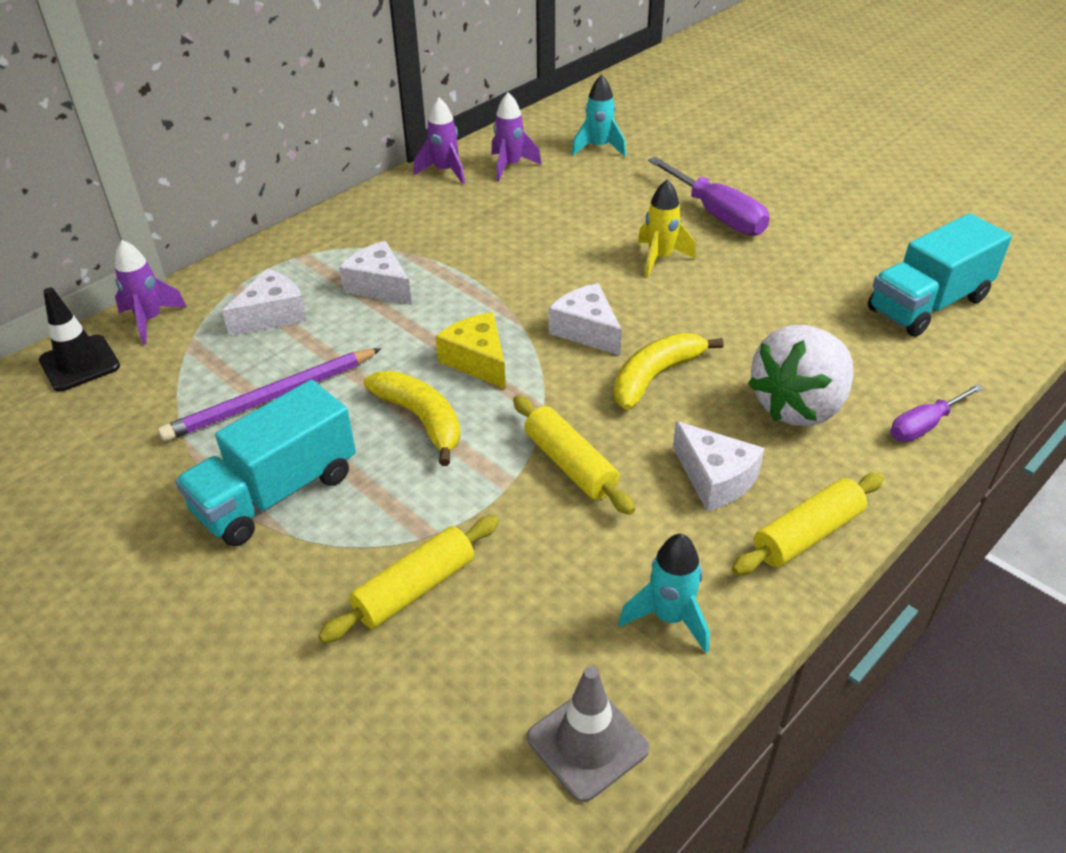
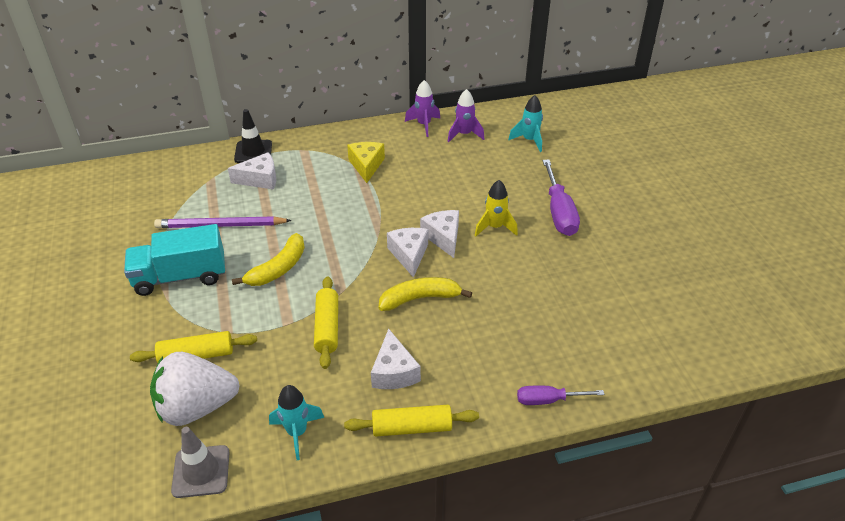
camera: 30 degrees right, 0 degrees up
(80, 363) = (155, 170): black traffic cone -> black traffic cone (253, 152)
(150, 320) = (203, 159): purple rocket -> none
(379, 286) = (326, 183): white cheese -> white cheese (443, 237)
(421, 419) = (278, 268): yellow banana -> yellow banana turned 45 degrees clockwise
(477, 360) = (335, 248): yellow cheese -> yellow cheese (366, 166)
(799, 406) = (484, 353): white strawberry -> white strawberry (197, 407)
(928, 304) = (636, 326): turquoise truck -> none

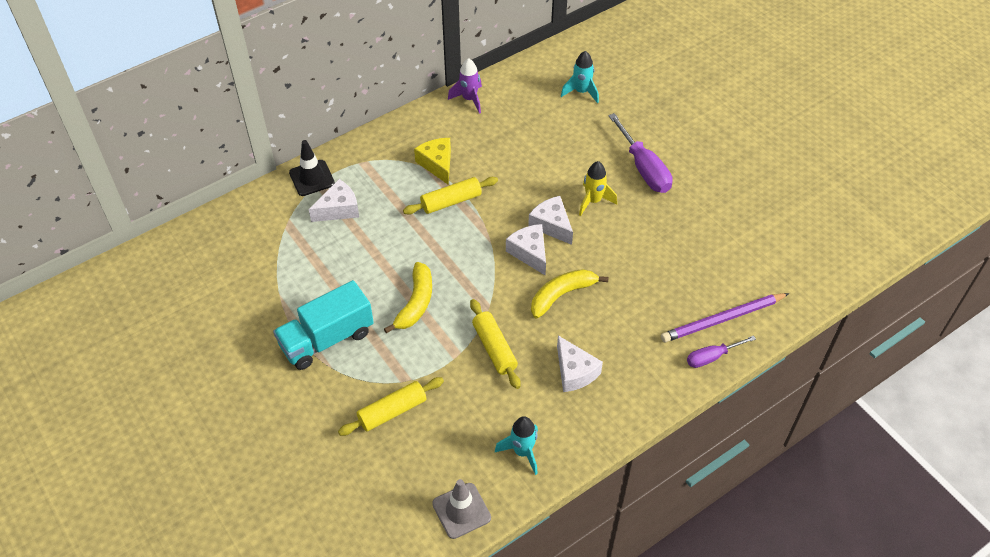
camera: 20 degrees left, 10 degrees up
(197, 407) = (423, 458): white strawberry -> none
(220, 225) = (331, 273): purple pencil -> purple pencil (722, 319)
(412, 428) = (614, 416): yellow rolling pin -> yellow rolling pin (451, 201)
(464, 134) = (515, 101): purple rocket -> none

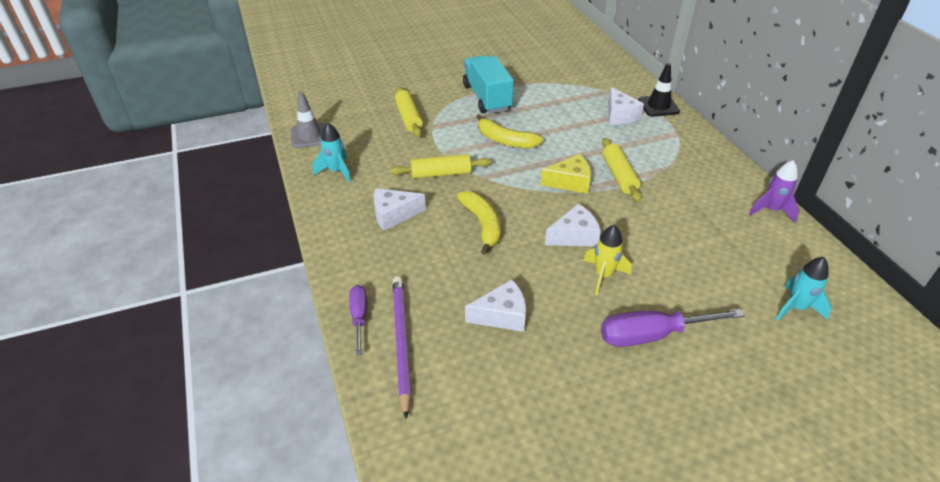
camera: 105 degrees right, 10 degrees down
(437, 164) = (671, 174): yellow cheese -> yellow cheese (570, 182)
(529, 253) = (541, 214): white cheese -> white cheese (502, 315)

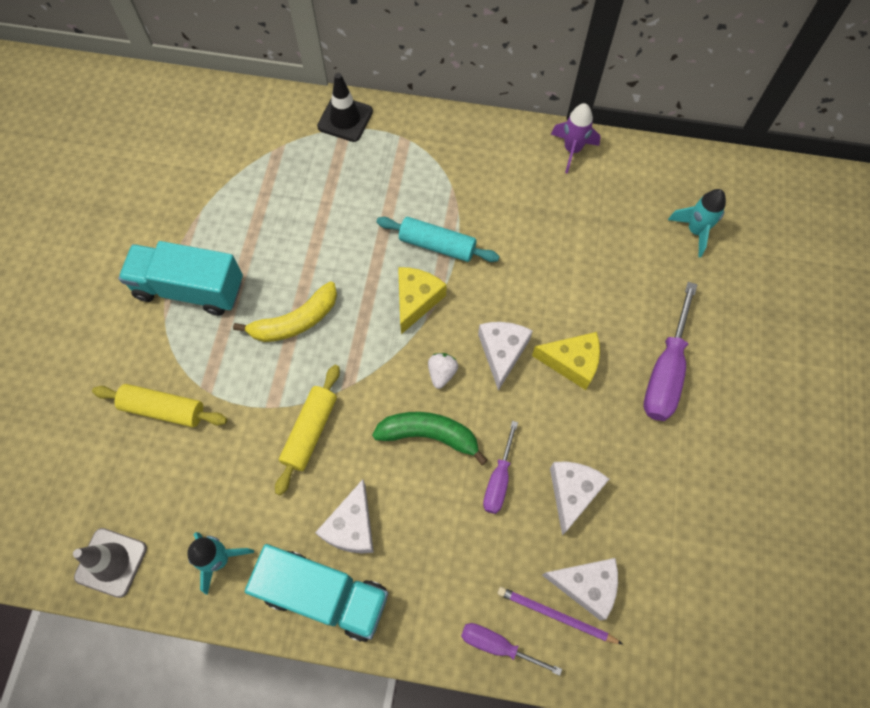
camera: 60 degrees left, 25 degrees up
(342, 220) = (324, 595): none -> turquoise truck
(401, 342) = (556, 616): purple pencil -> purple pencil, size x0.65
(479, 271) = (499, 479): none -> purple screwdriver
(482, 225) = (429, 435): yellow banana -> green banana
(531, 213) = (441, 373): none -> white strawberry
(603, 275) = (572, 362): yellow rocket -> yellow cheese
(619, 115) = (334, 169): white cheese -> white cheese (586, 586)
(619, 176) = (437, 245): yellow rolling pin -> turquoise rolling pin

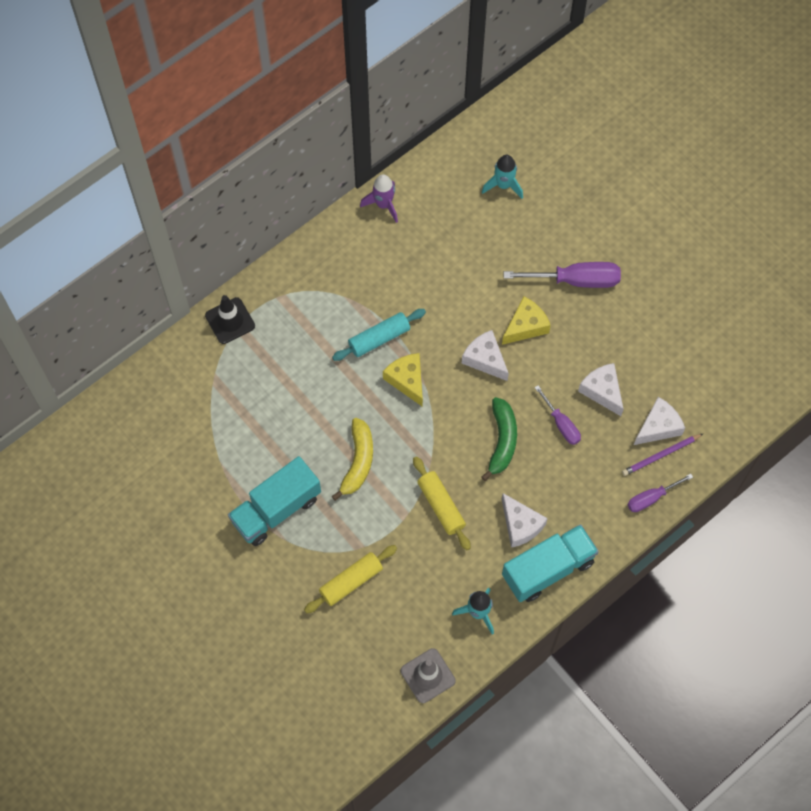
camera: 50 degrees left, 0 degrees up
(429, 435) = (502, 441): green banana -> green banana turned 135 degrees clockwise
(441, 373) = (468, 403): white strawberry -> none
(665, 371) = (575, 280): purple screwdriver -> purple screwdriver turned 60 degrees counterclockwise

